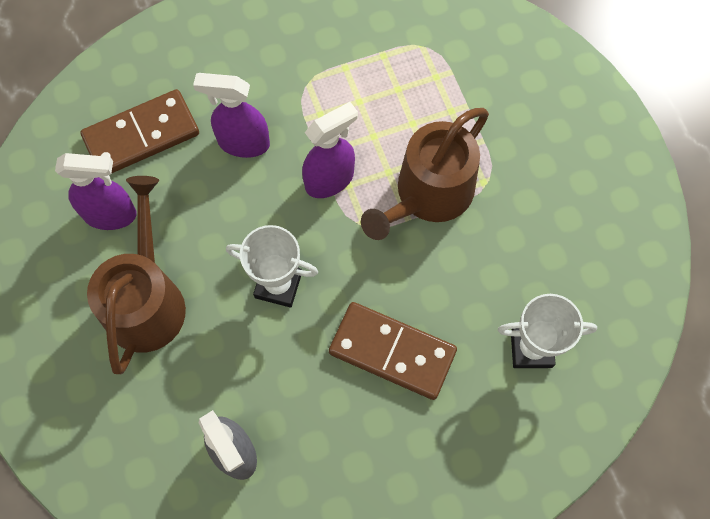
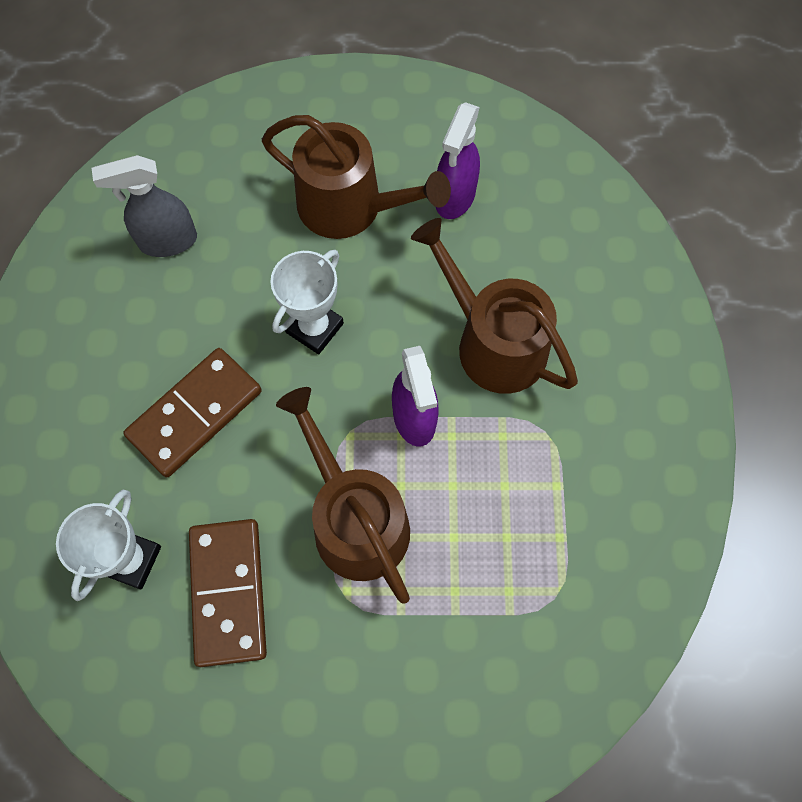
camera: 110 degrees right, 0 degrees up
(141, 136) = (537, 247): brown domino -> brown domino (228, 592)
(243, 143) = (493, 343): purple spray bottle -> brown watering can

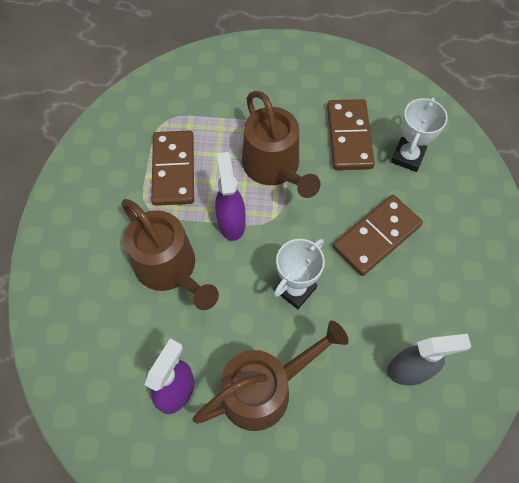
camera: 175 degrees left, 5 degrees down
(349, 206) = (263, 389): brown watering can -> brown watering can turned 120 degrees clockwise
(519, 501) = (174, 170): none -> brown domino

